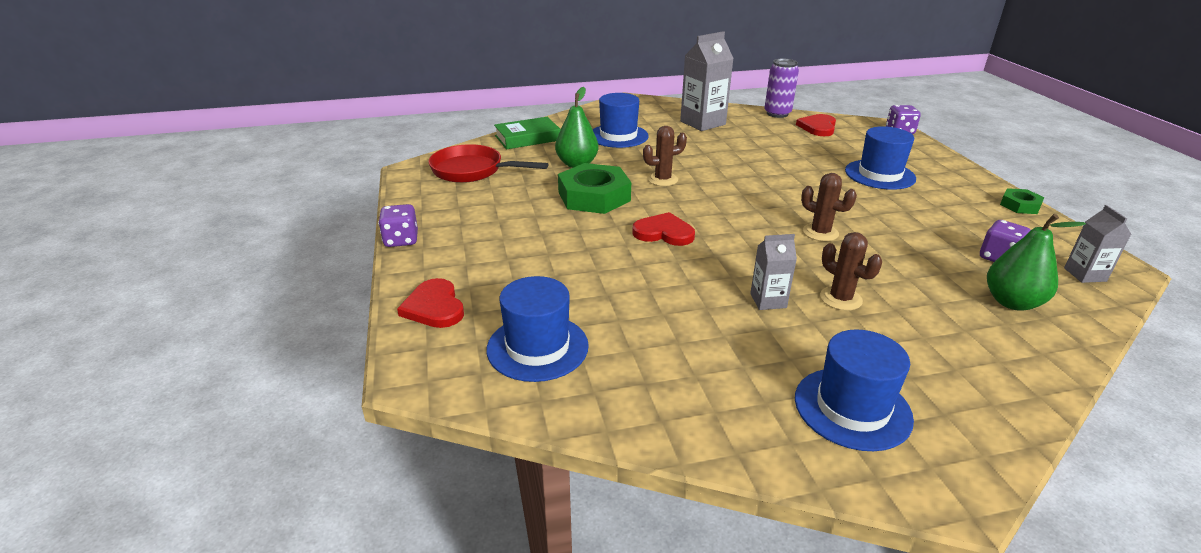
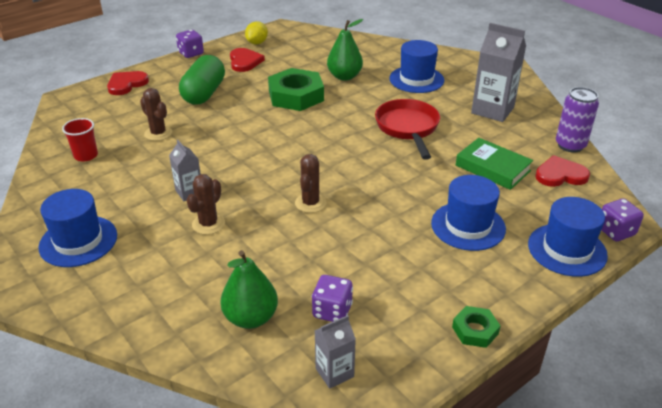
camera: 65 degrees right, 5 degrees up
(432, 192) = (257, 43): none -> yellow lemon
(472, 171) = (298, 45): red pan -> red pan (408, 128)
(527, 138) = (373, 47): green book -> green book (492, 168)
(530, 250) = (204, 93): none -> green capsule
(537, 347) = (101, 123): blue hat -> blue hat (567, 250)
(625, 374) = (86, 155): none -> red cup
(662, 179) = (349, 116): brown cactus -> brown cactus (158, 133)
(664, 233) = (260, 134): red heart -> red heart (244, 61)

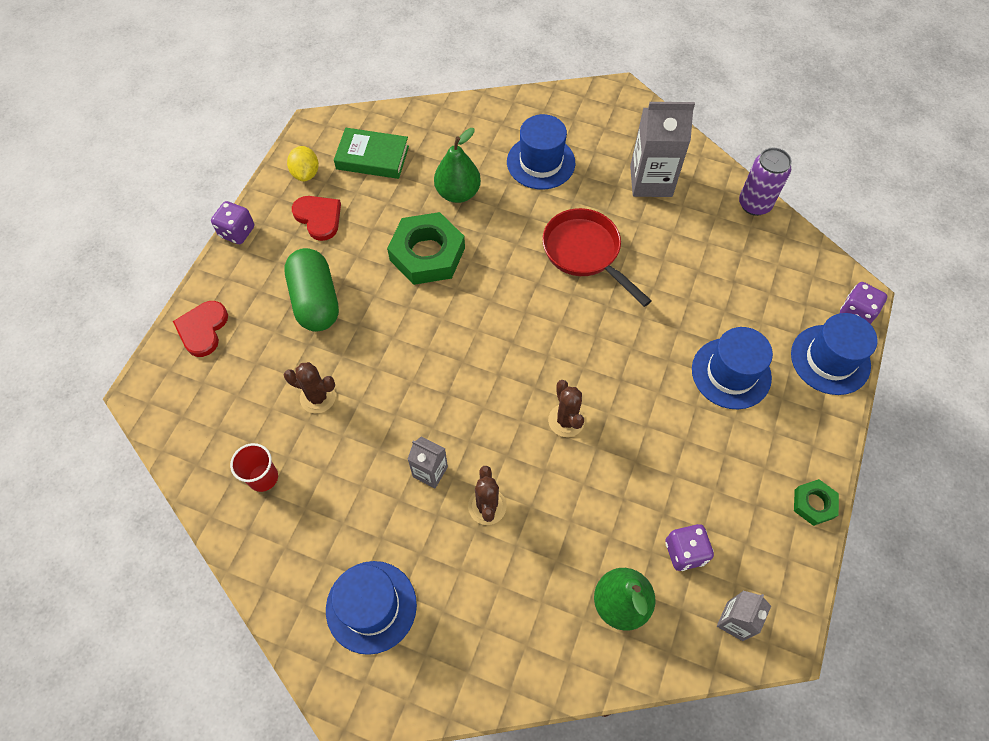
camera: 30 degrees left, 25 degrees up
(492, 168) = (704, 276): green book -> green book (372, 157)
(560, 175) = (769, 255): red heart -> none

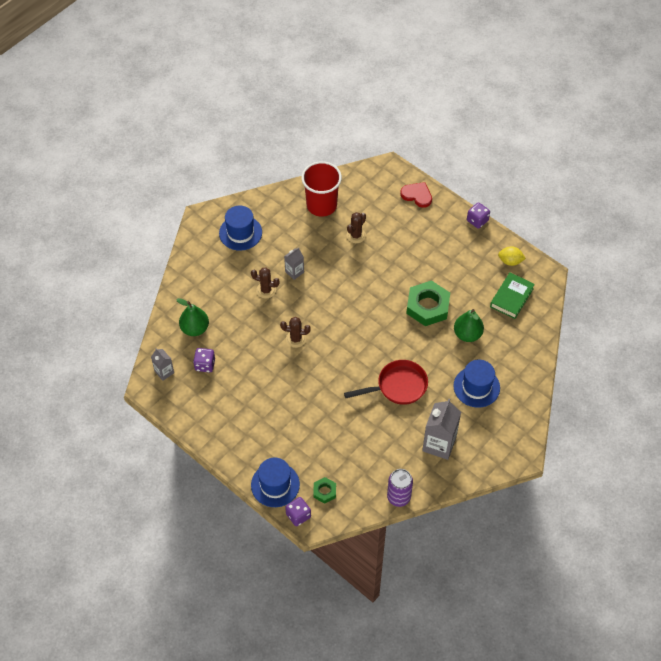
camera: 110 degrees right, 5 degrees down
(263, 477) = (321, 205): red cup -> red cup, size x1.98
(315, 301) = (416, 247): green capsule -> none
(319, 218) = (474, 260): red heart -> none
(731, 373) = (289, 429): blue hat -> none
(813, 504) = (200, 434): green nut -> green nut (324, 491)

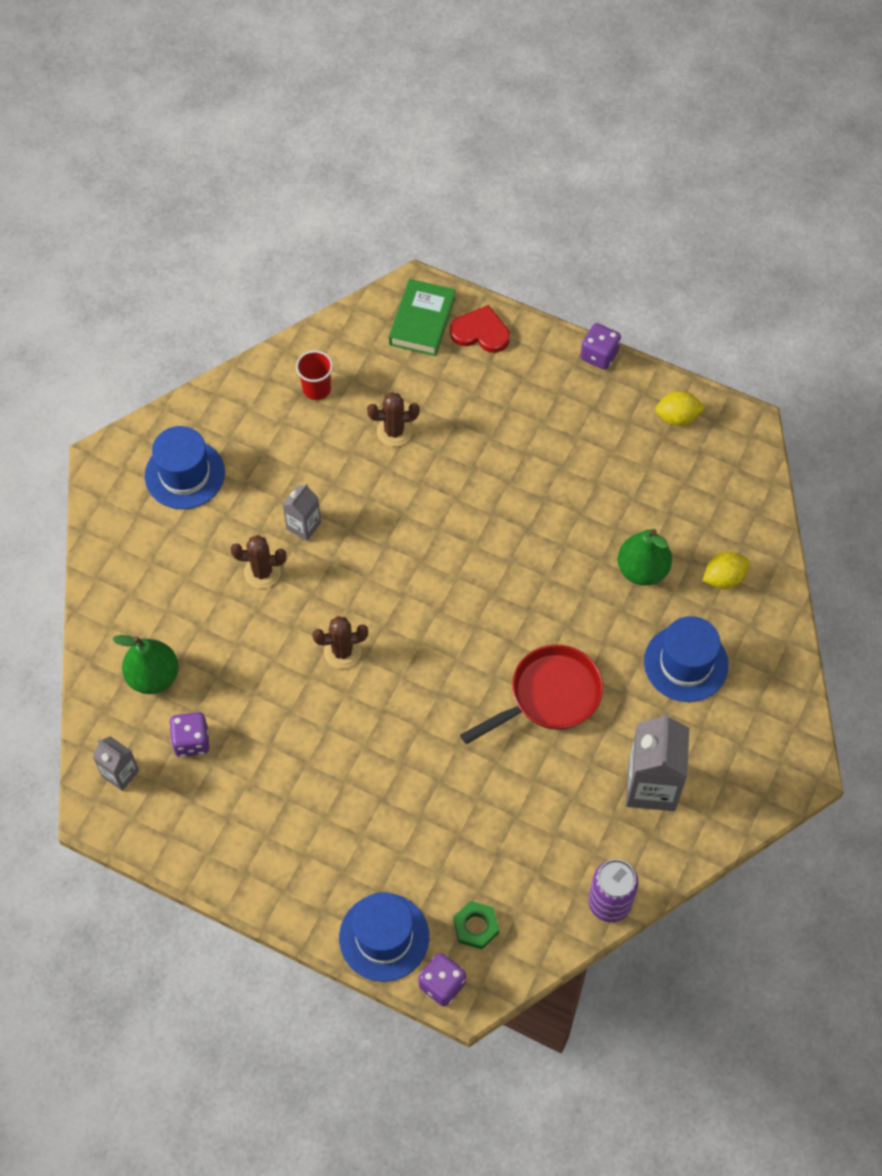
camera: 15 degrees left, 5 degrees up
(321, 205) = (316, 389): red cup -> red cup, size x0.50
(356, 235) = (394, 432): brown cactus -> brown cactus turned 60 degrees clockwise
(427, 306) = (558, 534): green nut -> none
(510, 348) = (723, 578): none -> yellow lemon
(511, 297) = (699, 484): green book -> green book (422, 321)

